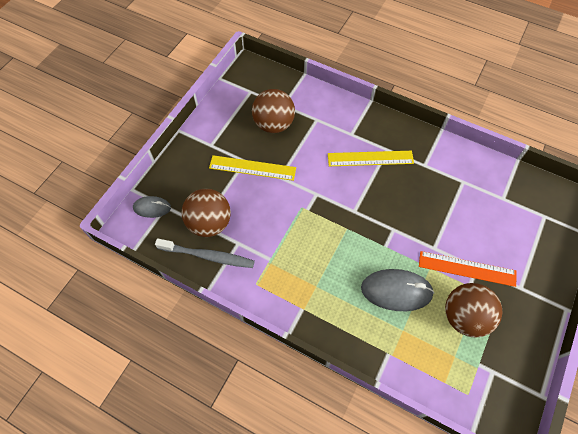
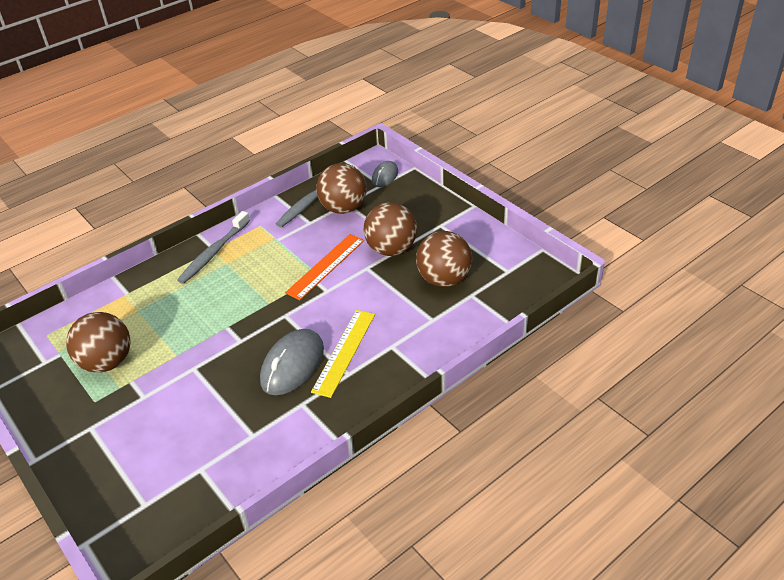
camera: 115 degrees right, 20 degrees down
(252, 168) = (391, 249): yellow ruler -> brown ball
(307, 305) = (214, 252): none -> grey toothbrush
(396, 291) = (175, 318): grey mouse -> grey mouse (292, 365)
(467, 269) = (149, 387): orange ruler -> orange ruler (325, 266)

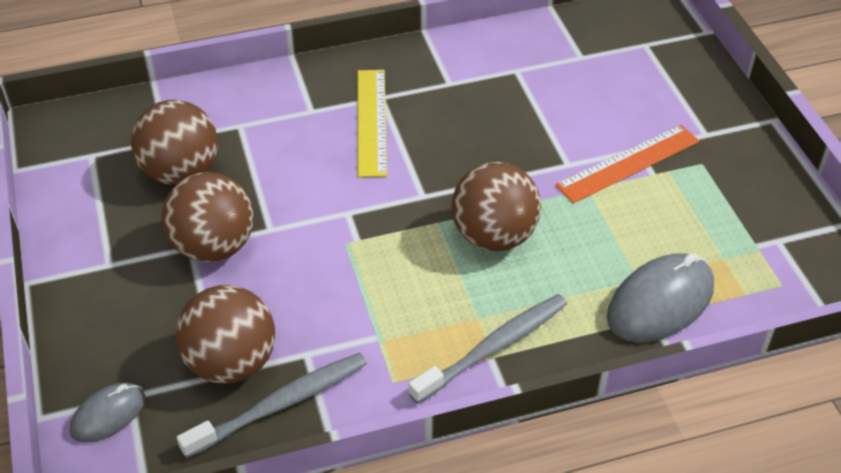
camera: 160 degrees left, 5 degrees up
(107, 362) = (685, 209): brown ball -> brown ball (494, 236)
(292, 365) = (441, 127): grey mouse -> grey mouse (660, 302)
(325, 266) = (327, 253): orange ruler -> orange ruler (628, 163)
(344, 352) = (371, 122): yellow ruler -> yellow ruler turned 45 degrees counterclockwise

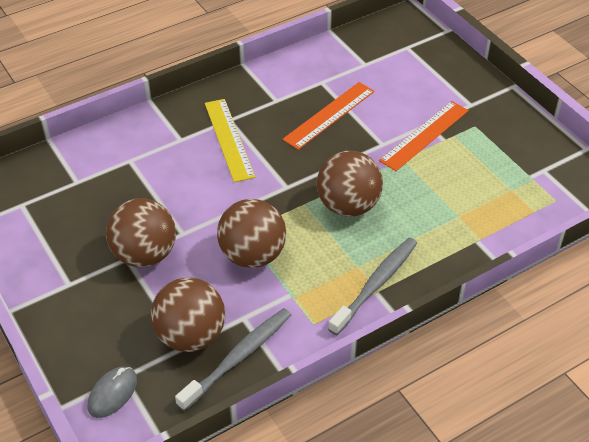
camera: 15 degrees left, 0 degrees up
(181, 172) = (98, 204): brown ball -> brown ball (252, 255)
(511, 114) = (329, 115): none -> orange ruler
(660, 302) = (479, 229): grey mouse -> none

